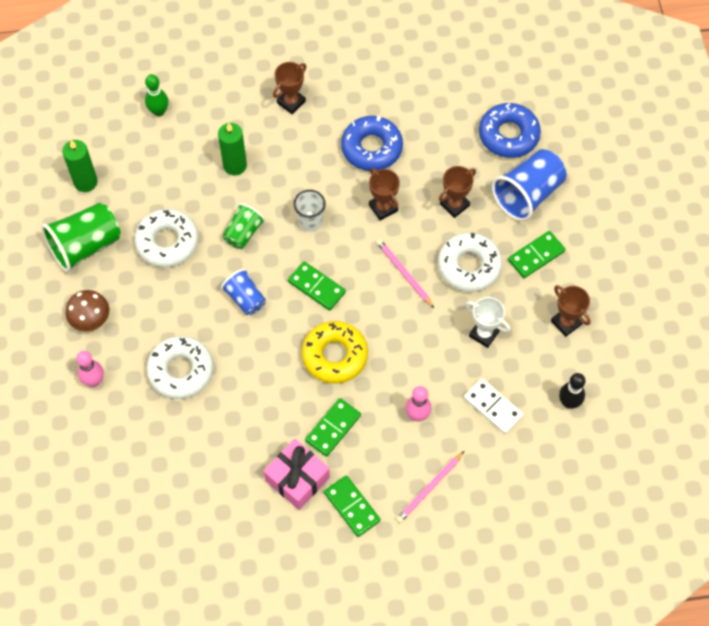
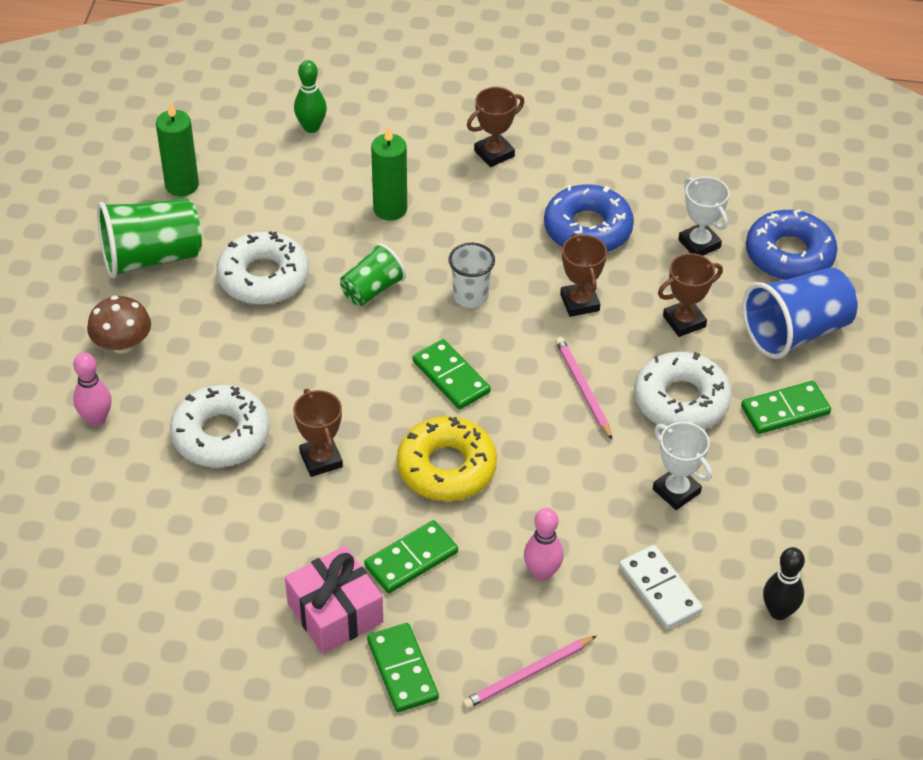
camera: 15 degrees right, 15 degrees down
(245, 298) = (345, 368): blue cup -> none
(448, 141) = (699, 244): none -> white trophy
(566, 323) = (805, 505): brown trophy -> brown trophy (321, 459)

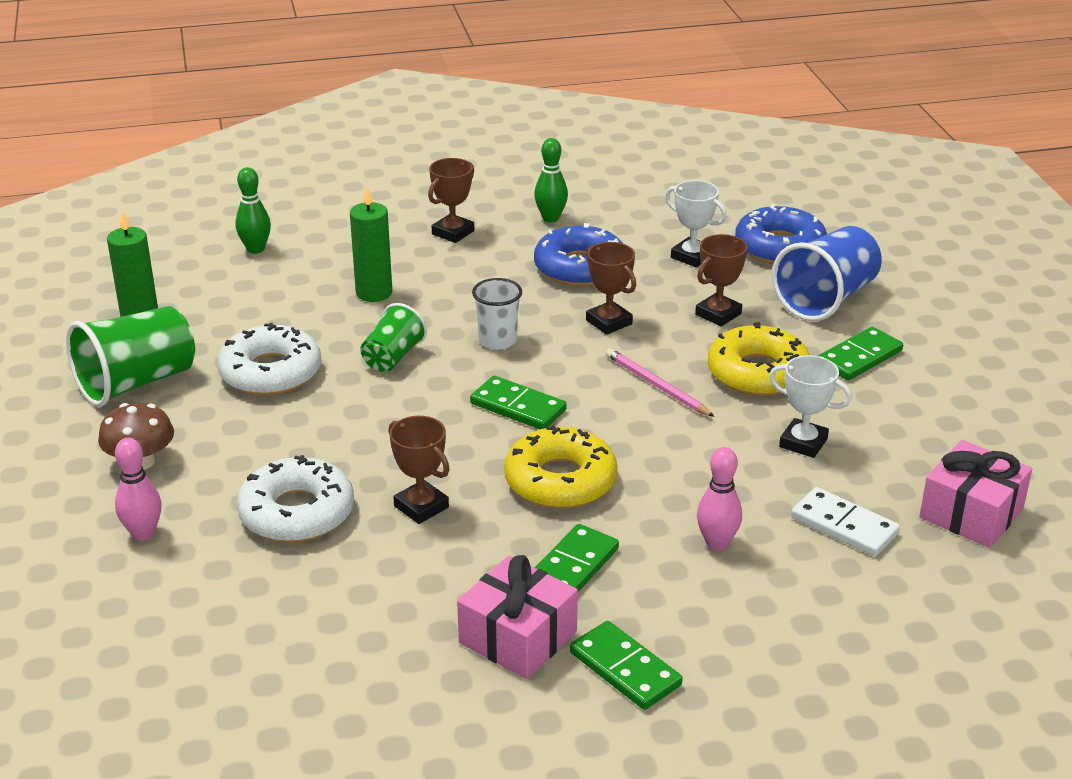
camera: 20 degrees left, 15 degrees down
(528, 674) = (762, 635): pink pencil -> none
(592, 159) = (551, 218): none -> green bowling pin
(681, 401) = (758, 373): white donut -> yellow donut
(778, 612) = (971, 513): black bowling pin -> pink gift

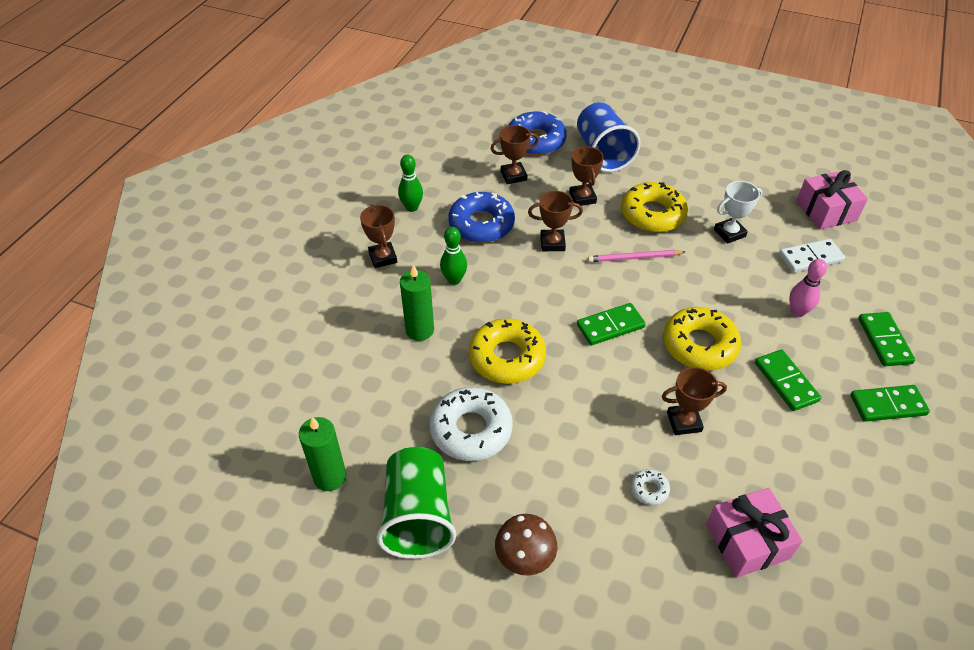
camera: 55 degrees left, 15 degrees up
(143, 533) = (616, 592): pink bowling pin -> none
(255, 249) = (298, 366): green bowling pin -> green bowling pin (454, 280)
(297, 513) = (649, 489): white donut -> white donut, size x0.44
(393, 357) = (507, 357): green cup -> yellow donut
(498, 341) = (530, 299): white cup -> none
(518, 637) = (837, 438): pink gift -> pink gift (747, 541)
(692, 256) = (513, 176): white trophy -> brown trophy
(859, 357) = (667, 172): green domino -> green domino (884, 341)

